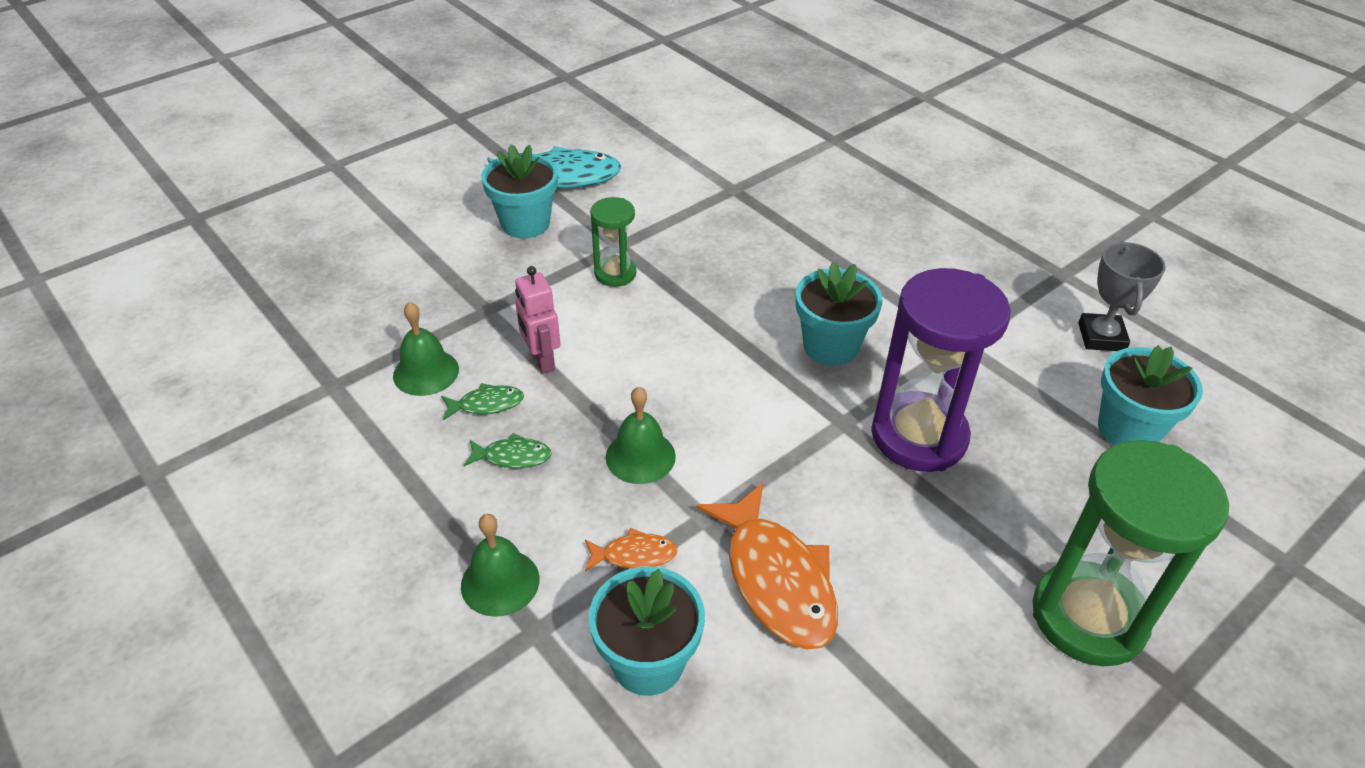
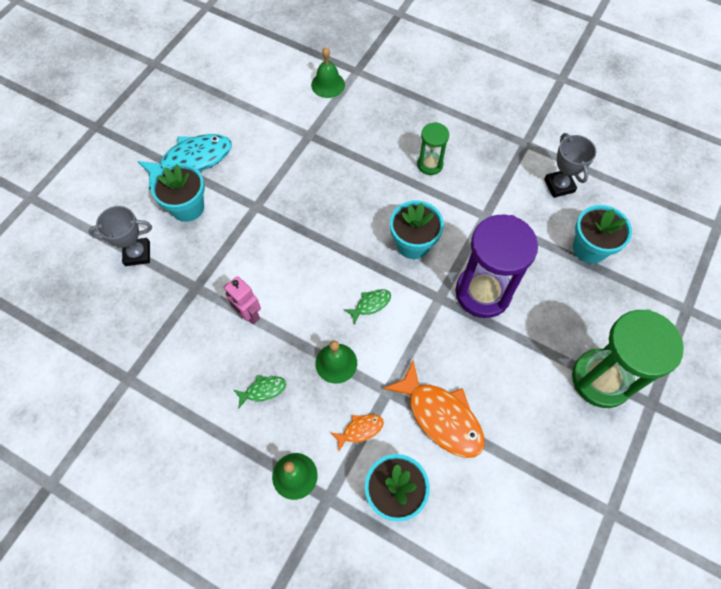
camera: 20 degrees left, 20 degrees up
(426, 372) = (181, 348): green bell -> green bell (328, 84)
(430, 254) = (137, 254): none -> grey trophy
(486, 404) = (230, 359): green fish -> green fish (370, 304)
(615, 273) = (263, 230): green hourglass -> green hourglass (430, 164)

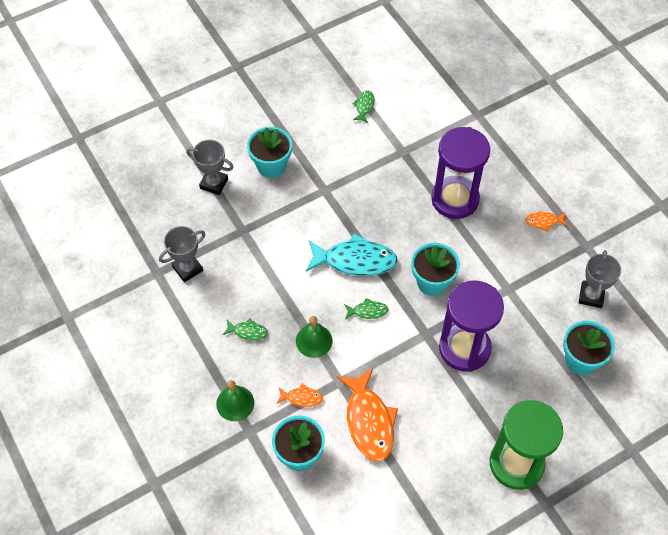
camera: 30 degrees right, 5 degrees down
(159, 357) = (187, 269): none -> grey trophy
(192, 160) = (296, 129): turquoise fish -> turquoise fish (355, 260)
(246, 109) = (364, 106): none -> green fish
(248, 314) = (269, 271): pink robot -> none
(328, 84) = (445, 115): green bell -> none
(384, 156) = (455, 199): none -> purple hourglass
(430, 164) = (489, 224): green hourglass -> none
(475, 139) = (544, 222): none -> orange fish

